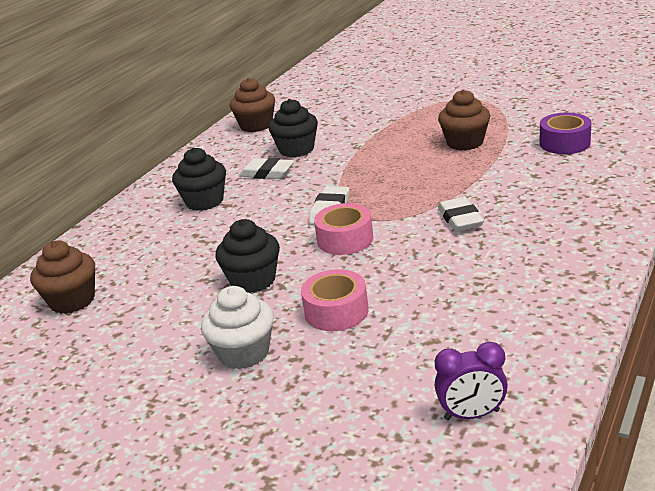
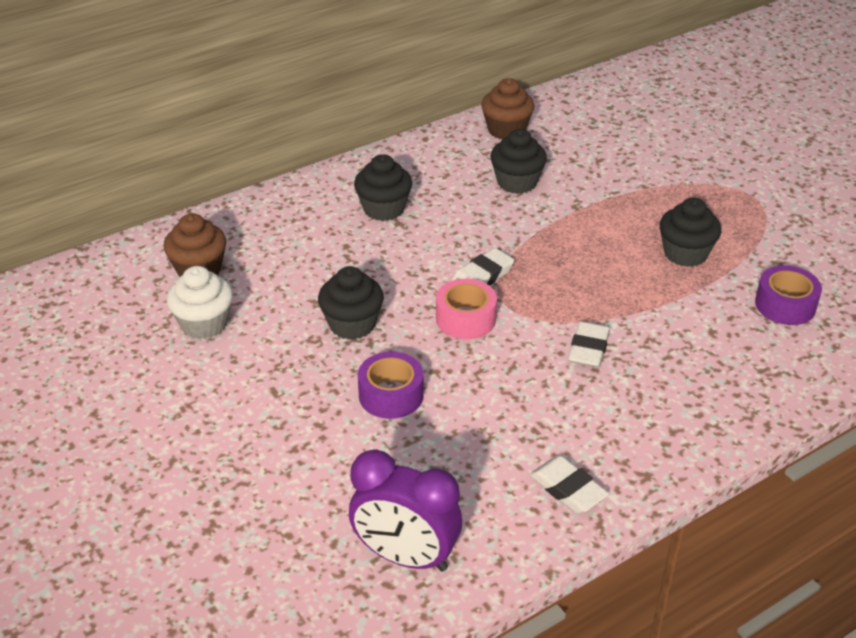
camera: 25 degrees right, 10 degrees up
(243, 353) = (286, 397): white cupcake -> white cupcake (204, 324)
(267, 173) = (465, 200): white eraser -> white eraser (568, 489)
(336, 311) = (391, 395): pink tape -> purple tape
(465, 142) = (685, 254): brown cupcake -> black cupcake
(472, 415) = (406, 556): purple clock -> purple clock, size x1.65

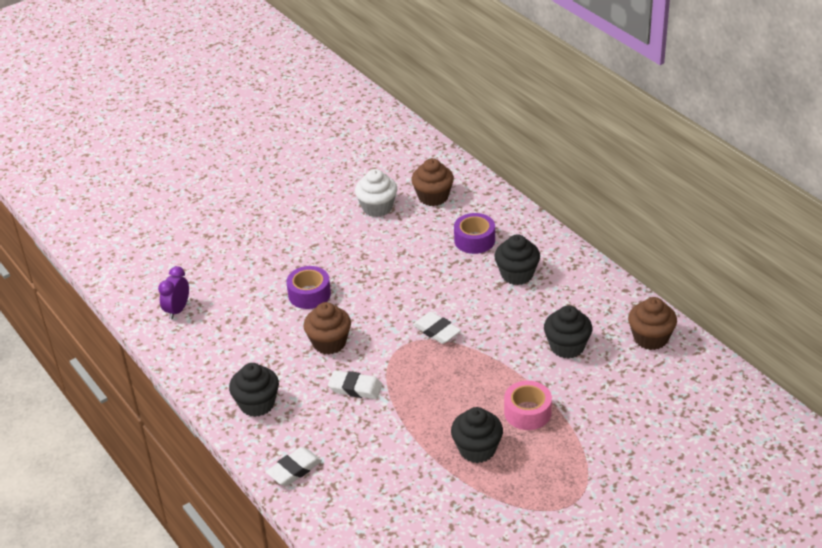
camera: 90 degrees right, 0 degrees up
(352, 324) = (379, 271): black cupcake -> black cupcake (257, 404)
(406, 556) = (177, 310): purple clock -> purple clock, size x0.61
(465, 319) = (387, 324): pink tape -> pink tape (527, 412)
(498, 374) = (329, 343): none -> brown cupcake
(568, 489) = (222, 377): white eraser -> white eraser (294, 470)
(785, 305) = (412, 508): purple tape -> purple tape (474, 240)

